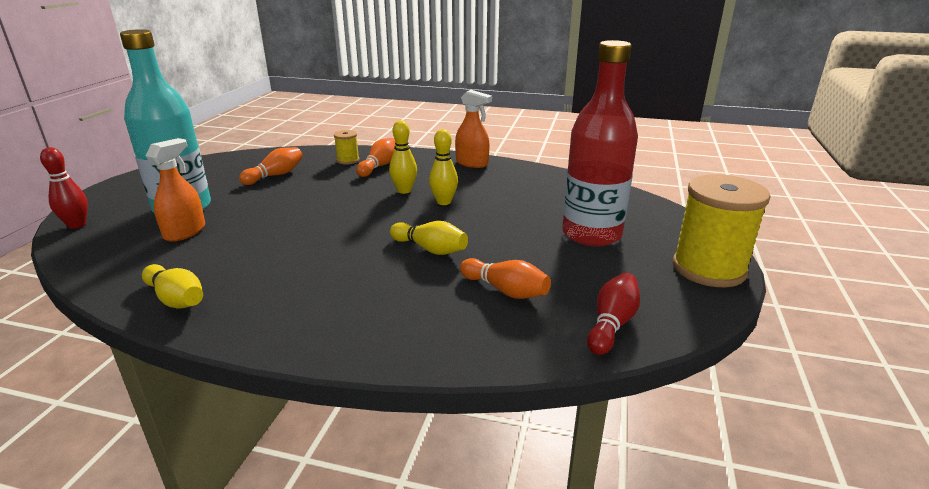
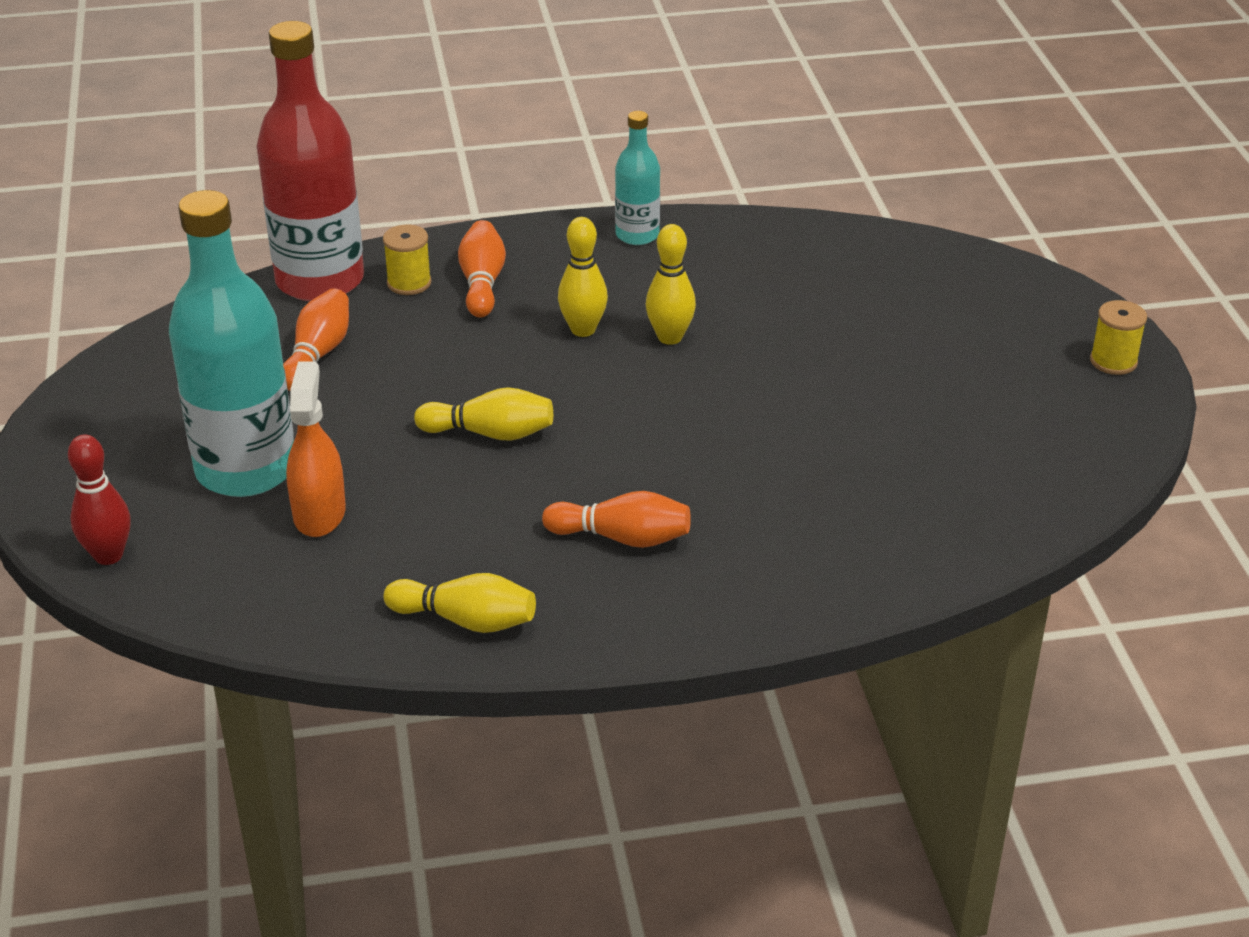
camera: 25 degrees left, 10 degrees up
(430, 249) = (733, 434): yellow bowling pin -> yellow bowling pin (490, 433)
(472, 163) = (637, 235): orange spray bottle -> turquoise bottle
(505, 290) = (890, 471): orange bowling pin -> orange bowling pin (622, 538)
(591, 234) = (933, 342): red bottle -> red bottle (320, 281)
(611, 324) = (1048, 481): red bowling pin -> none
(708, 269) = (1113, 361): yellow spool -> yellow spool, size x0.47

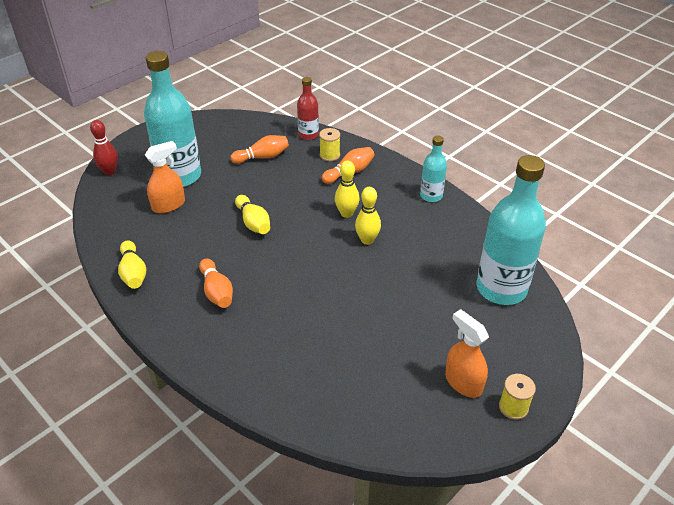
camera: 55 degrees right, 5 degrees up
(320, 281) = (308, 135): red bottle -> red bottle, size x0.51
(899, 269) = (501, 288): none -> turquoise bottle
(1038, 381) = (463, 382): none -> orange spray bottle

